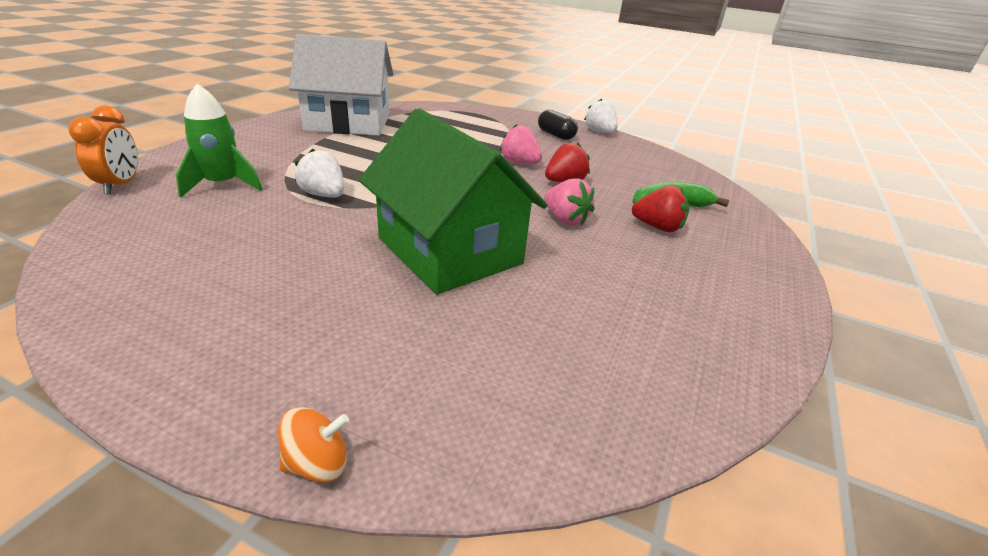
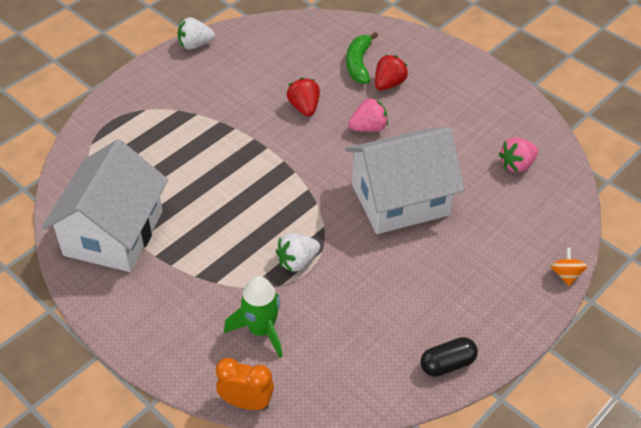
camera: 70 degrees left, 15 degrees up
(449, 251) = (400, 199): green house -> white house
(519, 163) = (258, 124): pink strawberry -> pink strawberry (517, 165)
(556, 135) = (196, 79): black capsule -> black capsule (447, 364)

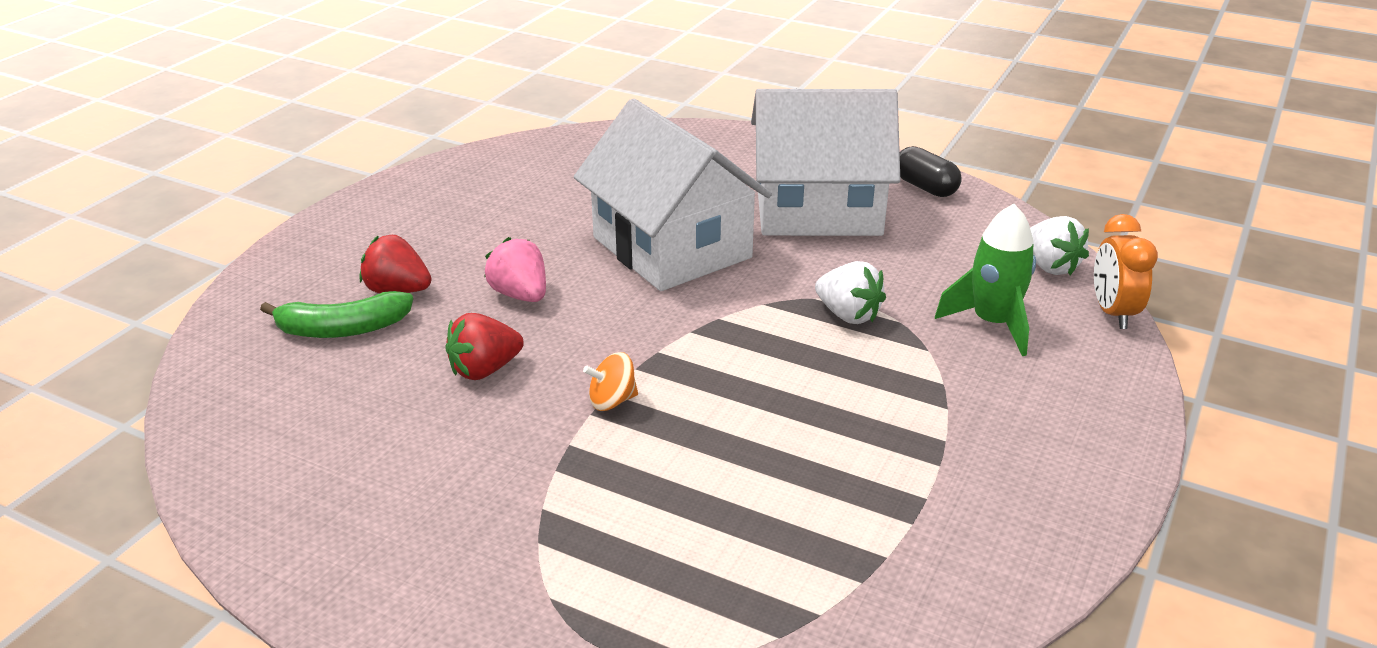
camera: 105 degrees left, 15 degrees down
(113, 233) = (927, 535): white house -> white house (818, 210)
(195, 45) = (289, 574): white strawberry -> white strawberry (1050, 266)
(517, 165) = (559, 171): pink strawberry -> none
(565, 275) = (738, 131): orange spinning top -> orange spinning top (612, 401)

